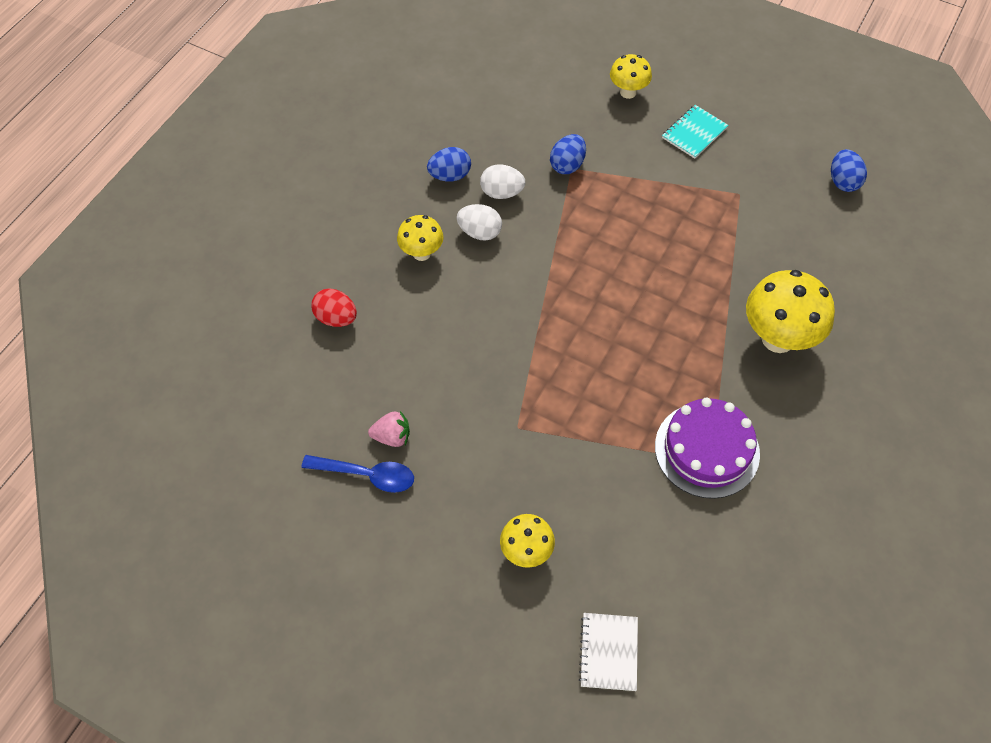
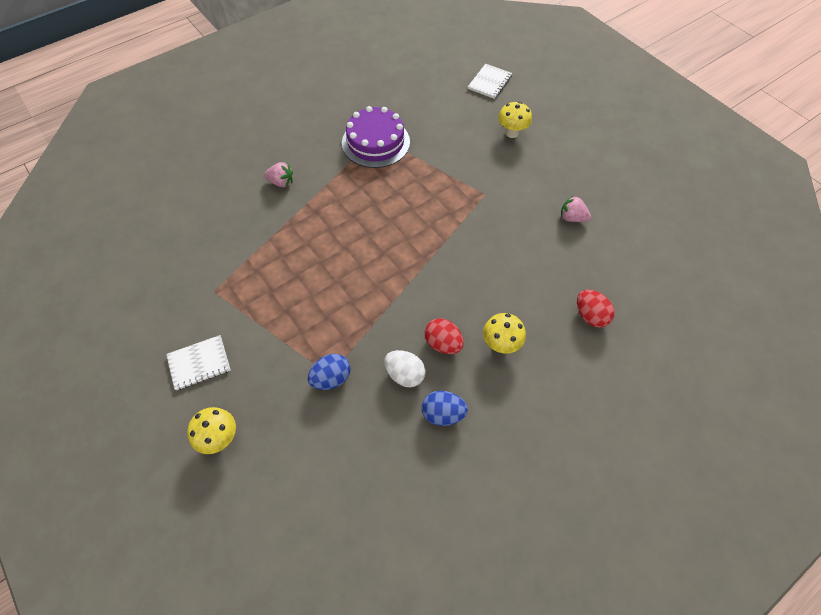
camera: 155 degrees left, 0 degrees up
(367, 475) = (596, 202): blue spoon -> none
(480, 232) = (443, 343): white egg -> red egg
(694, 133) = (199, 363): turquoise notebook -> white notebook
(778, 338) = (281, 182): yellow mushroom -> pink strawberry
(843, 181) = (129, 268): blue egg -> none

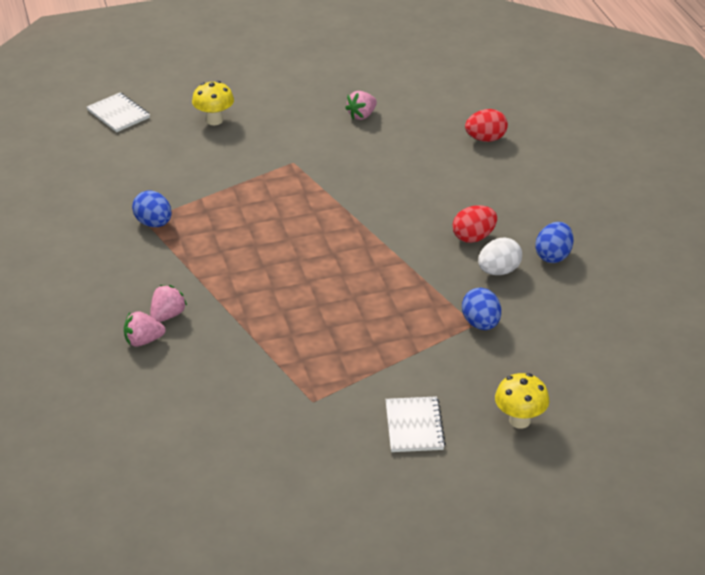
camera: 70 degrees left, 20 degrees down
(252, 179) = (143, 341): none -> pink strawberry
(376, 142) = (154, 223): purple cake -> blue egg
(500, 344) = (492, 201): yellow mushroom -> none

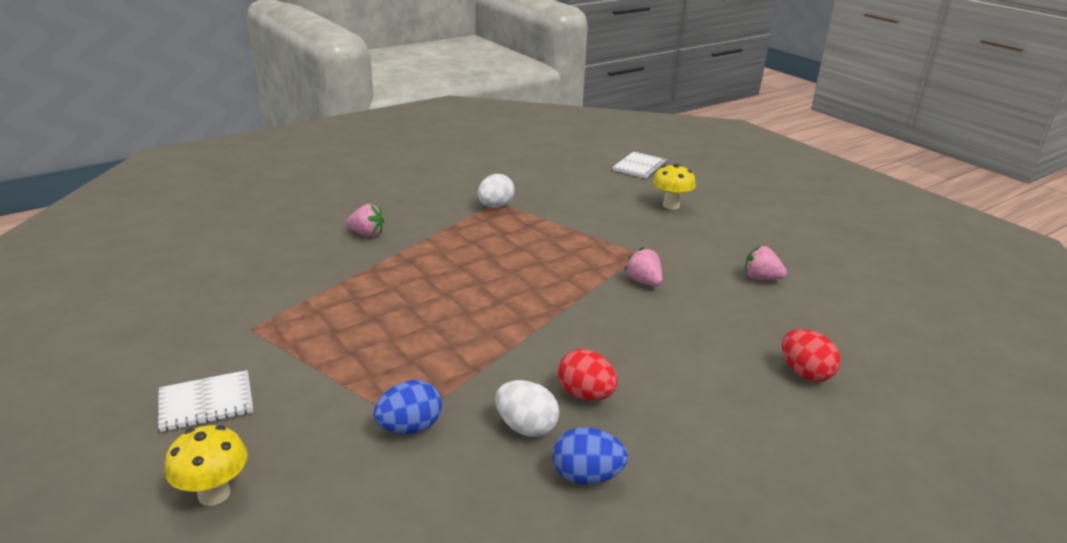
camera: 70 degrees right, 10 degrees down
(143, 341) = (328, 230): pink strawberry -> pink strawberry (644, 282)
(154, 223) = (495, 206): blue egg -> white egg

